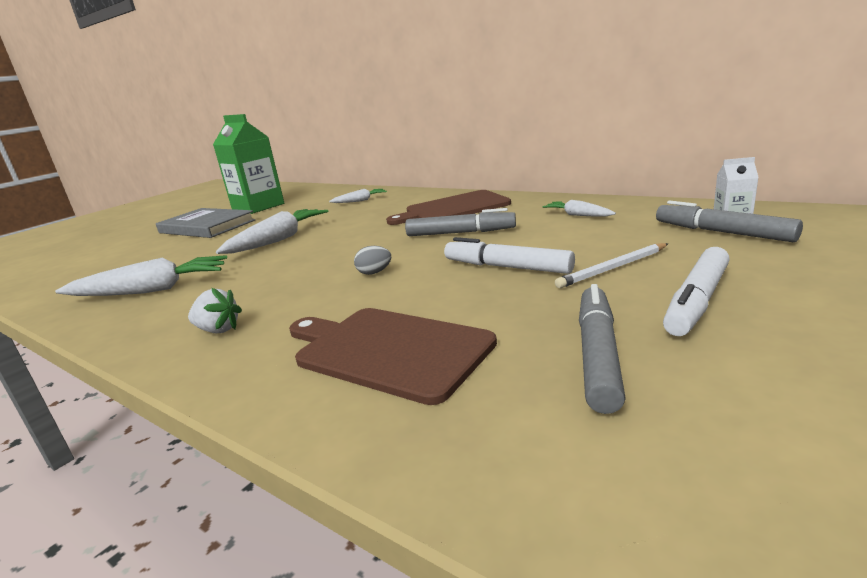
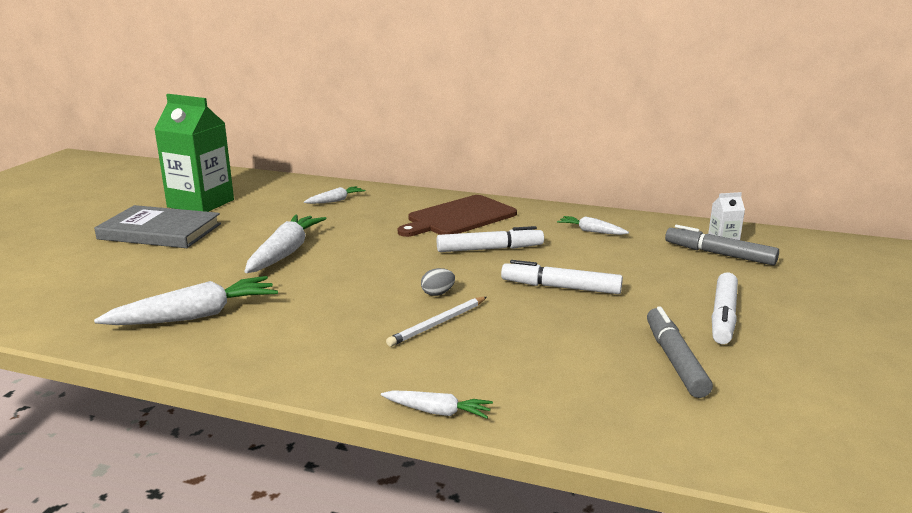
camera: 20 degrees left, 0 degrees up
(218, 330) = (333, 355): white strawberry -> none
(252, 402) = (437, 412): none -> white carrot
(388, 350) = (514, 365): brown cutting board -> none
(460, 233) = (490, 249): grey marker -> white marker
(613, 268) = (650, 288): white pencil -> white pencil (438, 324)

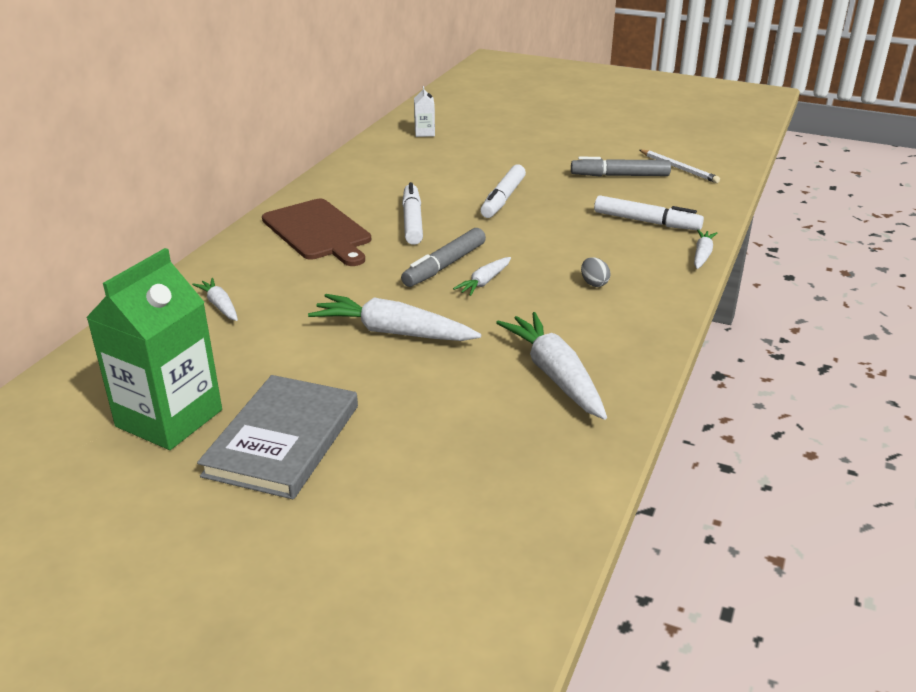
camera: 85 degrees left, 10 degrees up
(437, 293) = (510, 249): grey egg -> grey egg (594, 283)
(438, 324) = (569, 251): white pencil -> white pencil (679, 168)
(591, 231) = (382, 175): white carrot -> white carrot (484, 282)
(719, 254) = (447, 137): grey marker -> grey marker (444, 265)
(723, 316) = (556, 153): white marker -> white marker (646, 222)

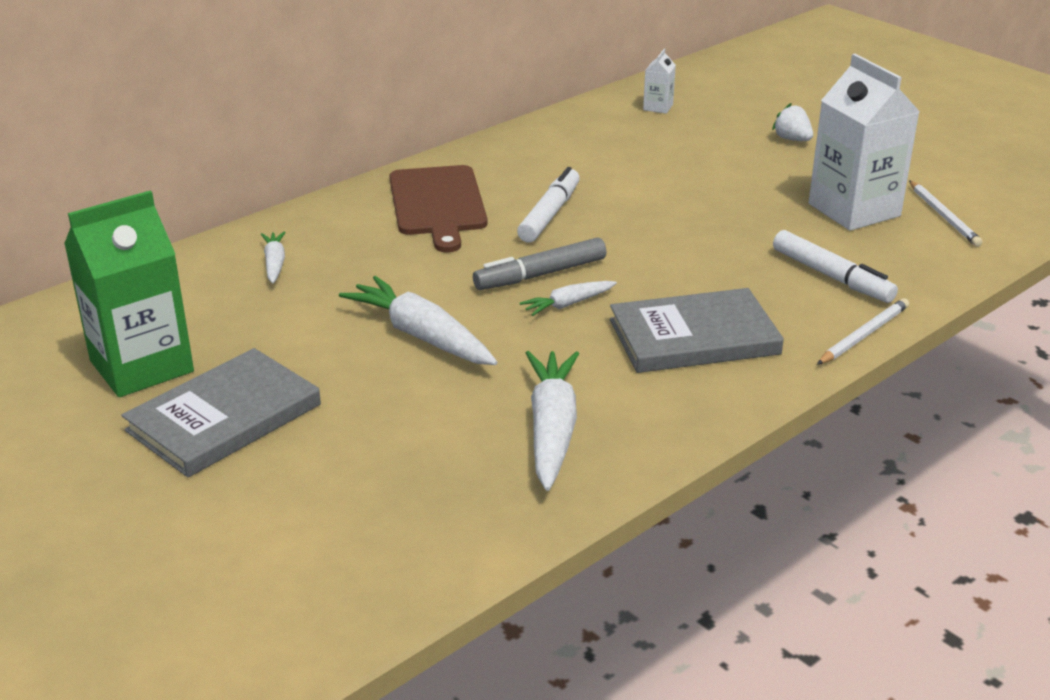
camera: 25 degrees right, 0 degrees up
(503, 199) = (678, 209): white marker -> none
(537, 138) = (792, 139): none -> white strawberry
(594, 283) = (694, 337): grey egg -> grey book
(620, 175) = (854, 210): grey marker -> white carton
(702, 255) = (864, 335): white carrot -> white pencil

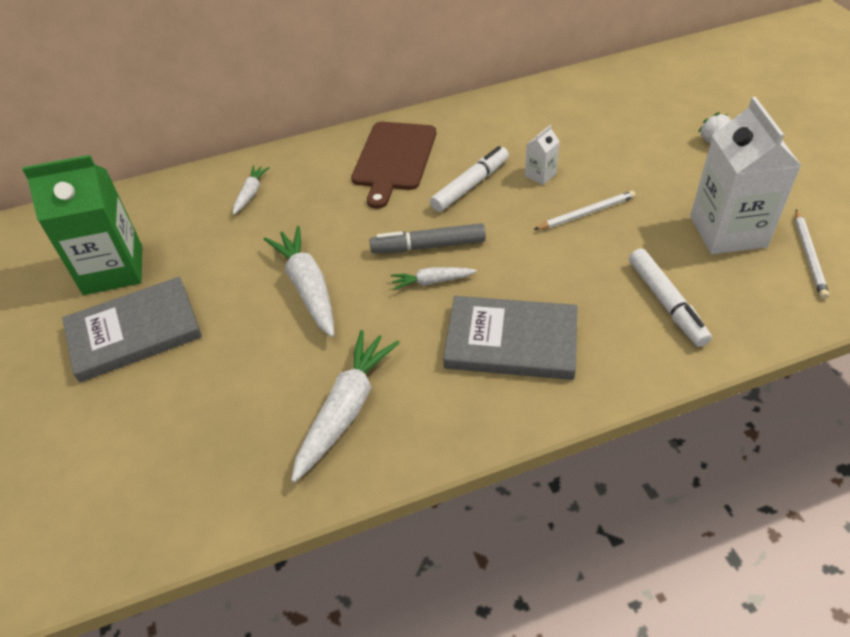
camera: 25 degrees right, 15 degrees up
(658, 107) = (618, 89): white carton -> white carton (540, 175)
(864, 335) = (658, 376): white pencil -> white pencil (586, 213)

